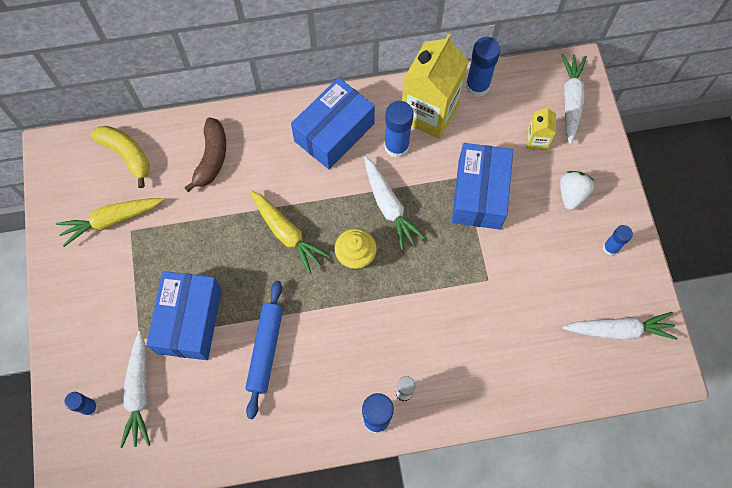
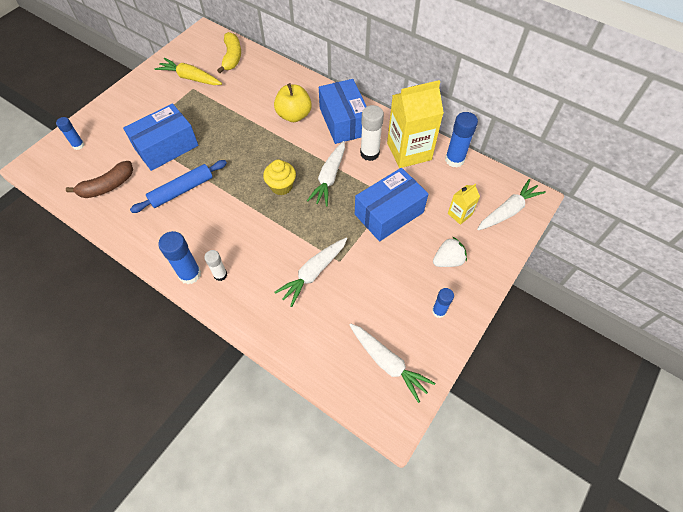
camera: 45 degrees right, 10 degrees down
(139, 393) = (105, 158): white carrot -> white carrot (313, 273)
(212, 158) = (268, 87): brown banana -> brown banana (107, 186)
(277, 168) = (294, 115): none -> yellow apple
(287, 233) = (260, 147): yellow carrot -> none
(334, 132) = (344, 121): blue box -> blue box turned 75 degrees clockwise
(396, 146) = (369, 153): blue glue stick -> white glue stick

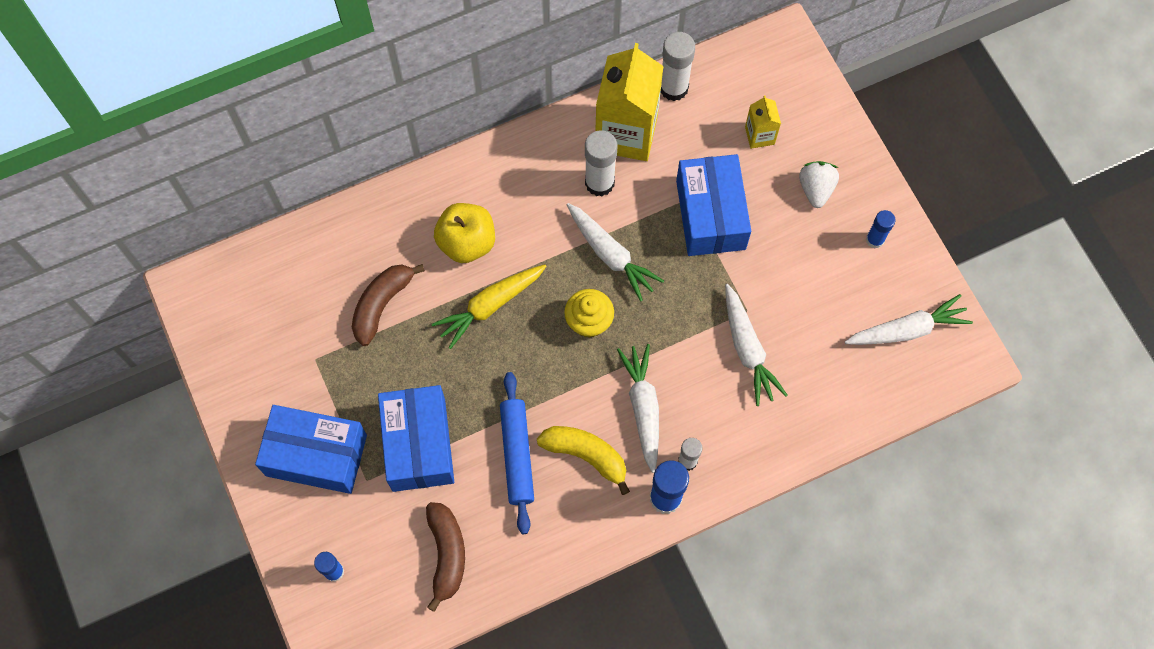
camera: 60 degrees left, 10 degrees up
(190, 78) = (288, 353): yellow carrot -> yellow carrot (490, 306)
(232, 57) = (281, 271): yellow banana -> yellow banana (586, 455)
(237, 99) = (382, 304): none -> brown banana
(344, 121) = (521, 183): blue box -> blue box (316, 455)
(454, 160) = (673, 88): blue glue stick -> white glue stick
(508, 211) = (786, 79): white carrot -> white carrot (643, 408)

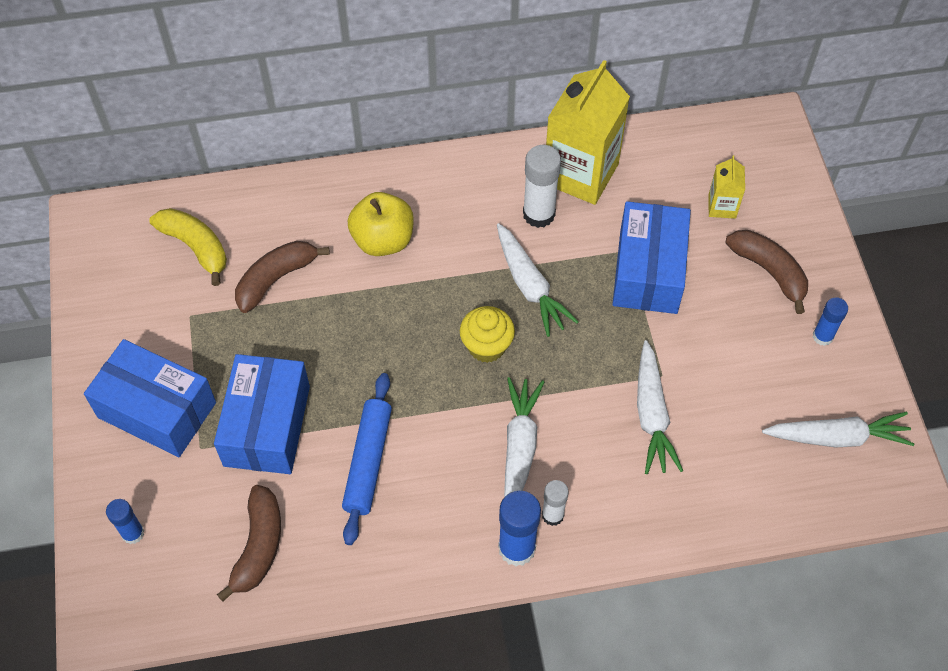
camera: 15 degrees right, 10 degrees down
(490, 306) = (387, 306): yellow carrot -> none
(586, 455) = (443, 481): yellow banana -> yellow banana (196, 247)
(673, 88) = (643, 142): white glue stick -> none
(815, 189) = (769, 271): white strawberry -> brown banana

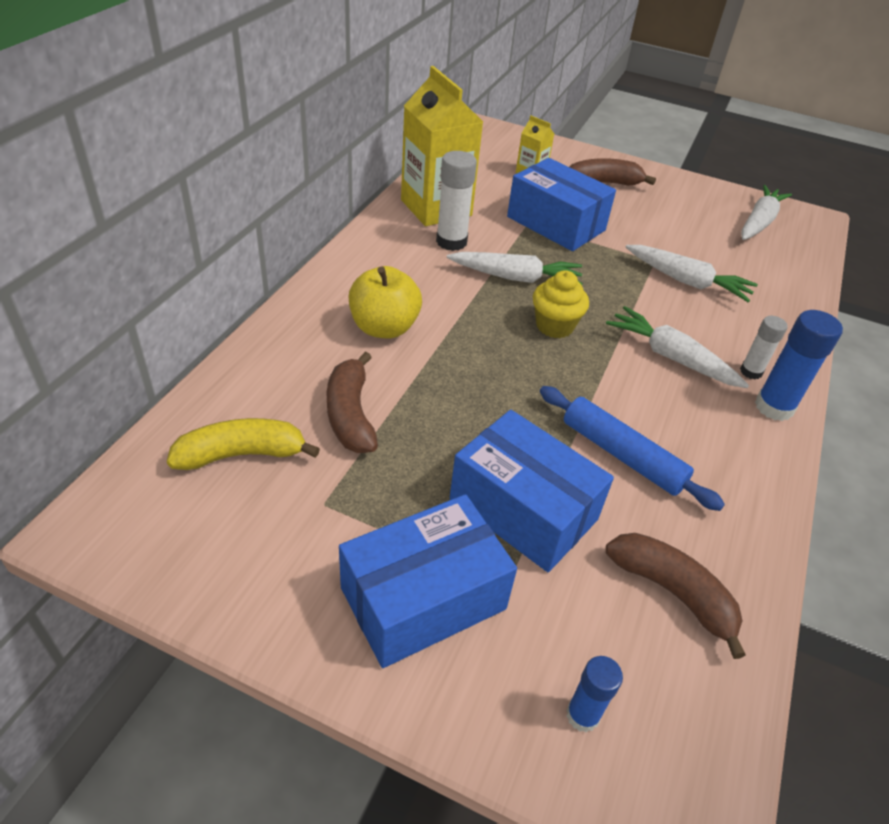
camera: 60 degrees left, 15 degrees down
(822, 336) = (673, 190): blue glue stick -> none

